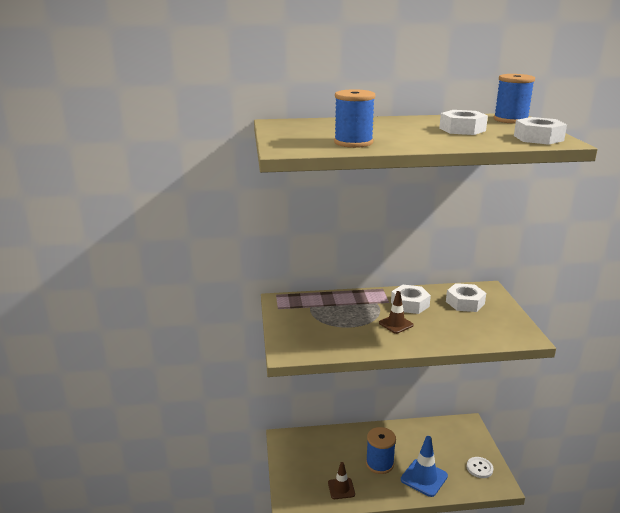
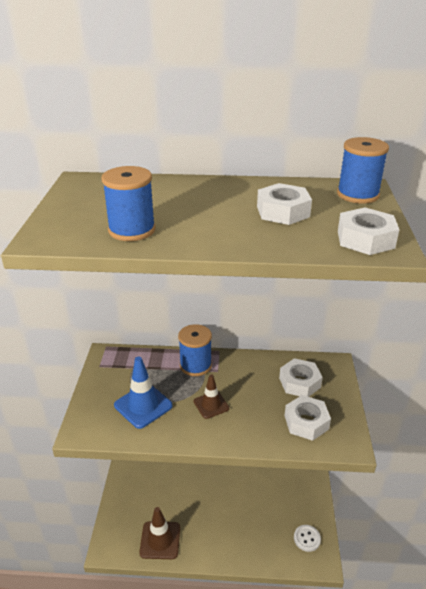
camera: 10 degrees right, 10 degrees up
(341, 488) = (160, 540): brown traffic cone -> brown traffic cone, size x1.57
(379, 464) = (207, 516): blue spool -> blue spool (195, 365)
(410, 304) = (238, 377): white nut -> white nut (306, 422)
(424, 478) = (246, 541): blue traffic cone -> blue traffic cone (143, 405)

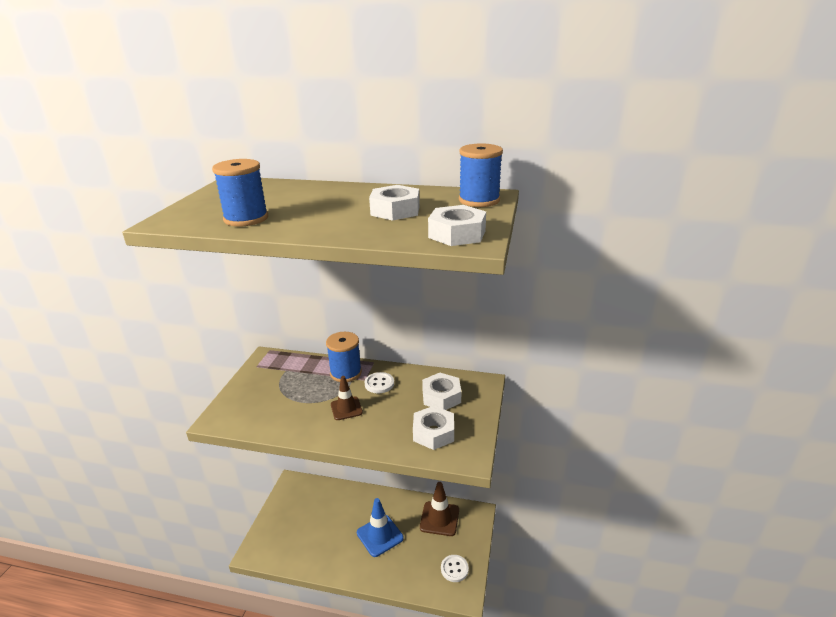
camera: 10 degrees right, 5 degrees down
(143, 405) = (282, 403): blue traffic cone -> blue traffic cone (380, 535)
(160, 540) = (307, 551): brown traffic cone -> brown traffic cone (439, 518)
(234, 374) = (379, 384): none -> white button

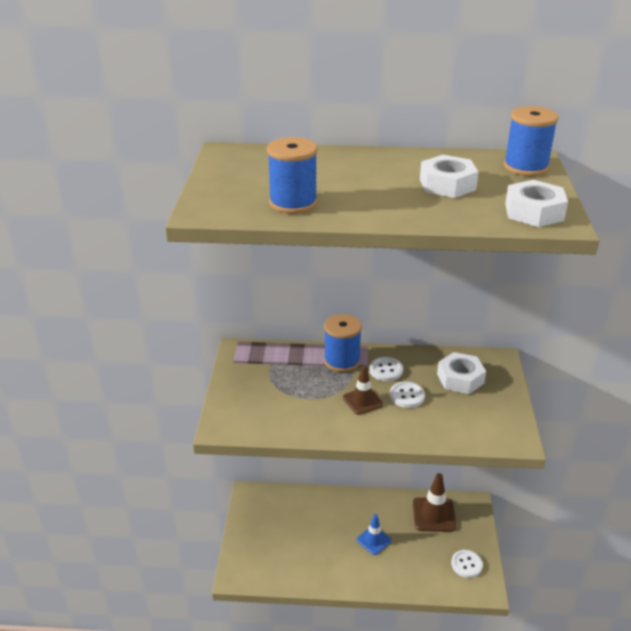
camera: 10 degrees left, 5 degrees up
(380, 535) = (373, 540): blue traffic cone -> blue traffic cone, size x0.64
(387, 407) = (407, 396): none -> white button
(433, 433) = (469, 418): white nut -> none

